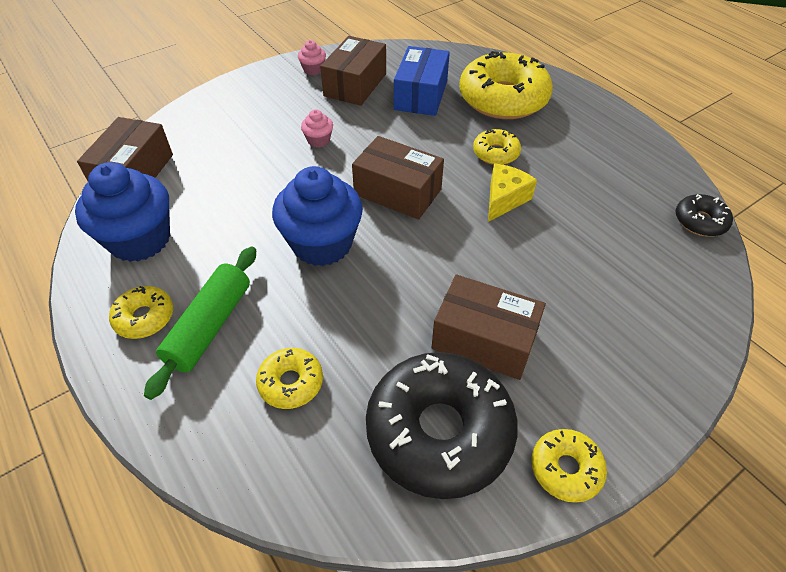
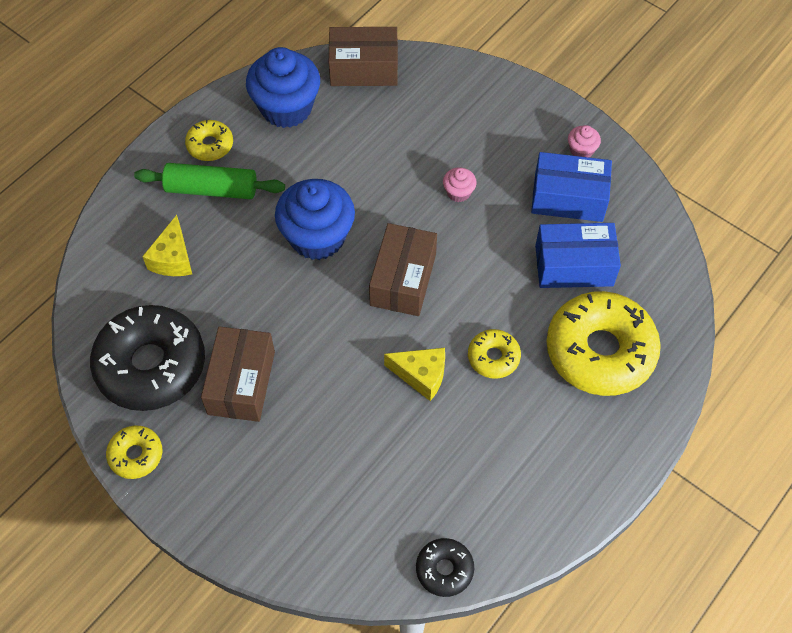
camera: 75 degrees right, 10 degrees up
(291, 383) = (173, 258): yellow donut -> yellow cheese
(355, 85) = (568, 198): brown box -> blue box

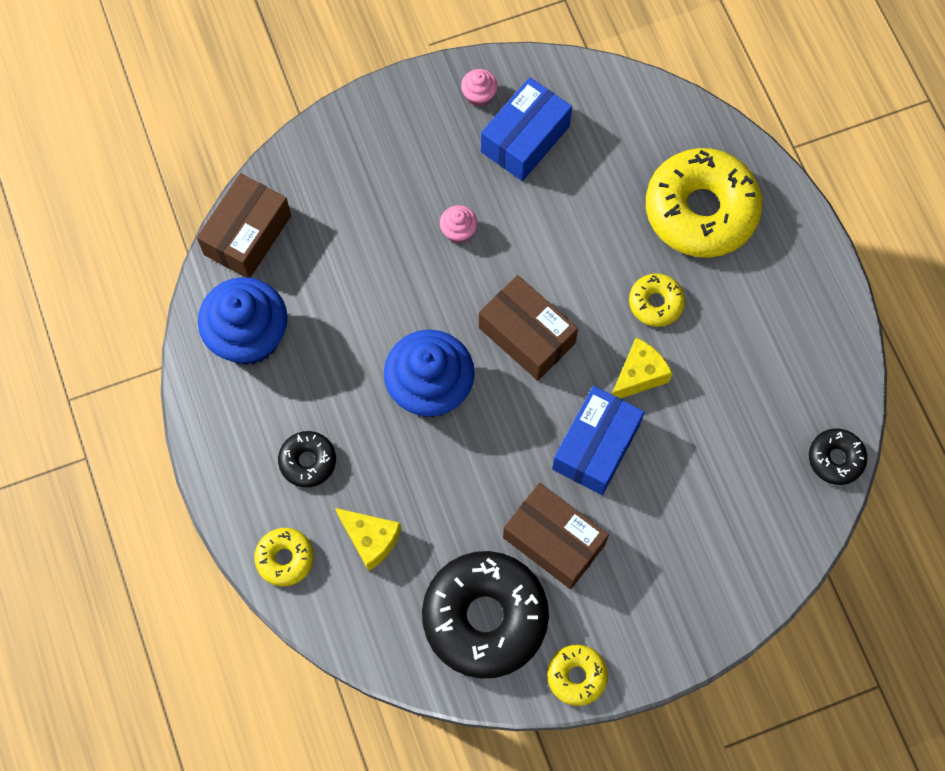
camera: 60 degrees left, 10 degrees up
(210, 145) = (249, 436): yellow donut -> yellow donut (285, 558)
(211, 189) = (308, 461): green rolling pin -> black donut
(574, 265) = (601, 179): blue box -> blue box (596, 447)

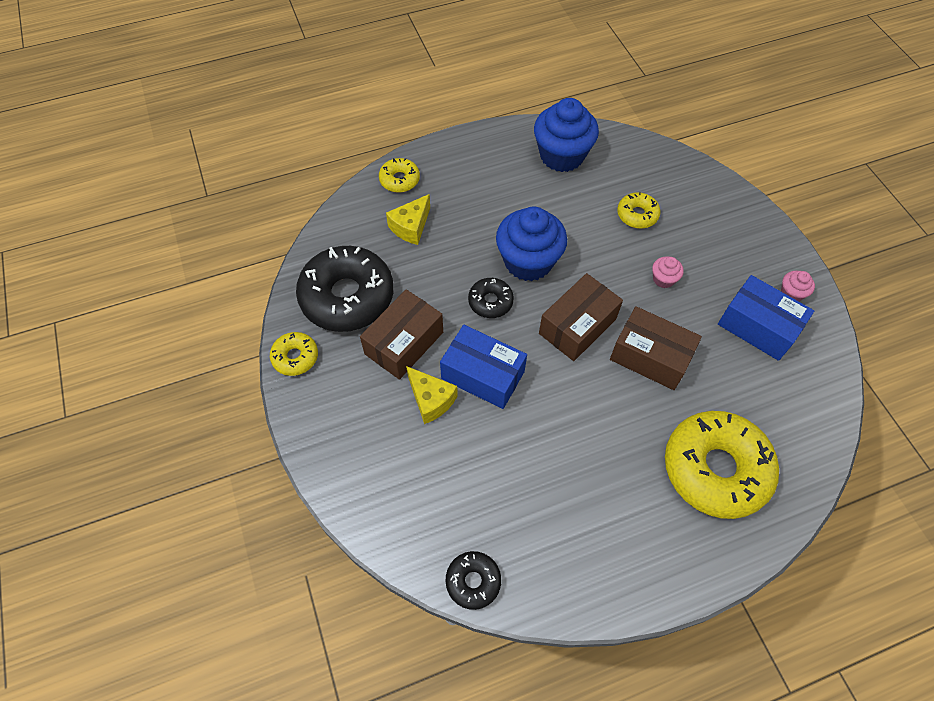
camera: 90 degrees right, 10 degrees down
(247, 235) = (640, 152): brown box -> brown box (650, 357)
(308, 461) = (469, 190): black donut -> black donut (490, 302)
(638, 375) = (547, 409): yellow cheese -> yellow cheese (431, 400)
(656, 303) = (617, 426): yellow donut -> yellow donut (637, 215)

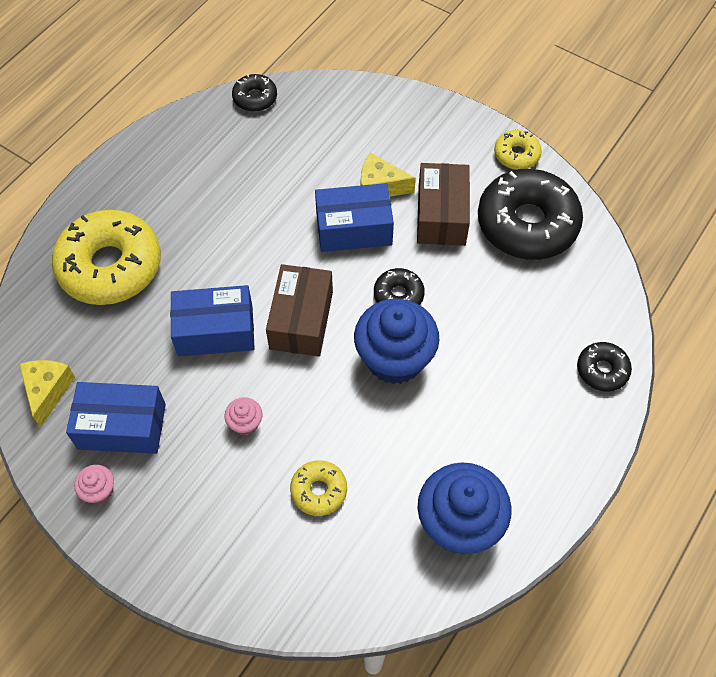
camera: 145 degrees right, 0 degrees up
(399, 180) = (602, 370): yellow donut -> black donut
(411, 227) = (538, 324): yellow cheese -> yellow cheese (48, 391)
(650, 357) = (215, 331): brown box -> blue box

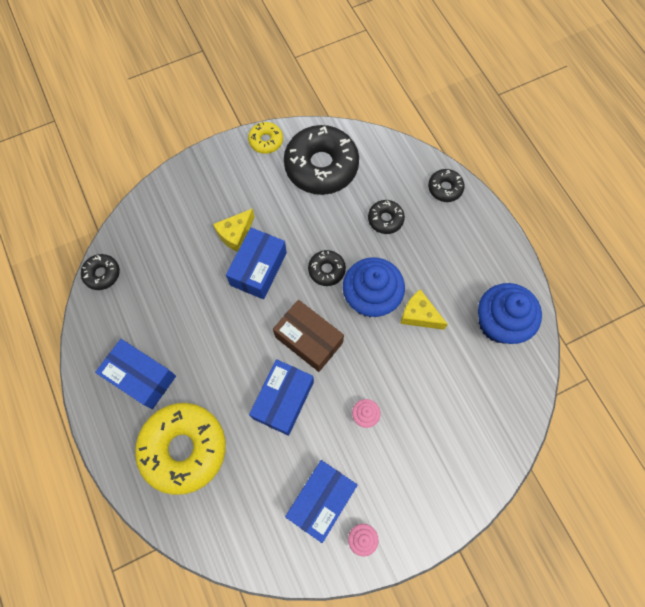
camera: 60 degrees left, 10 degrees up
(48, 391) = (263, 542): yellow cheese -> yellow cheese (419, 315)
(165, 189) = (141, 377): none -> blue box
(319, 490) = (437, 393): yellow donut -> none
(441, 215) = (283, 211): brown box -> none
(508, 324) = (385, 219): none -> black donut

